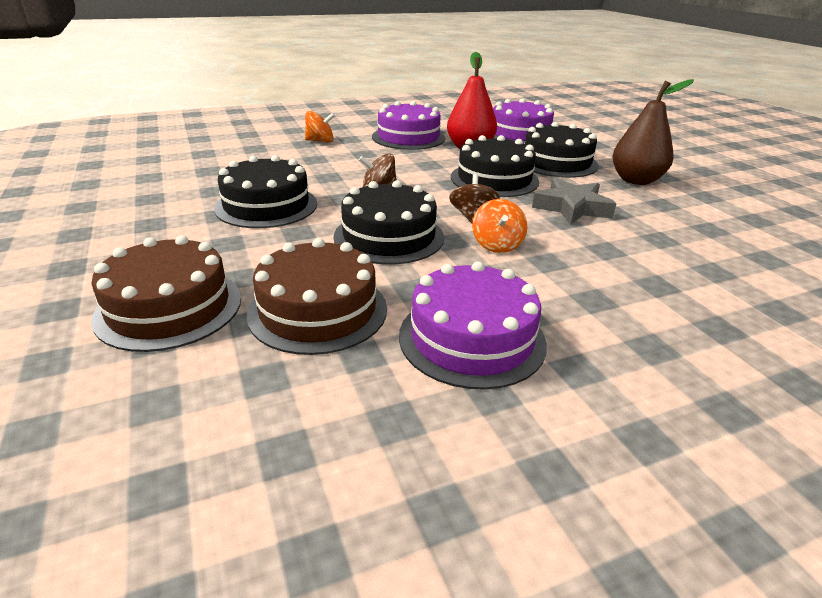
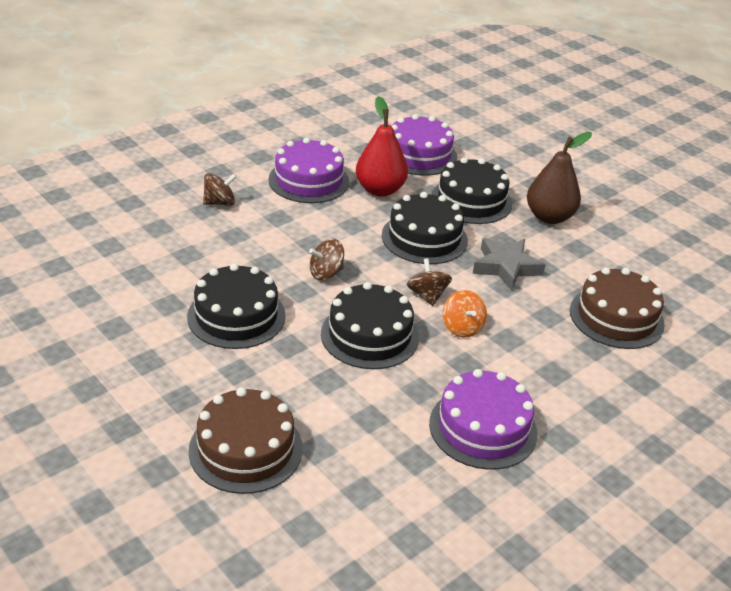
camera: 20 degrees left, 5 degrees up
(318, 310) = (361, 427): brown cake -> brown cake (616, 317)
(320, 141) = (220, 203): orange spinning top -> brown spinning top

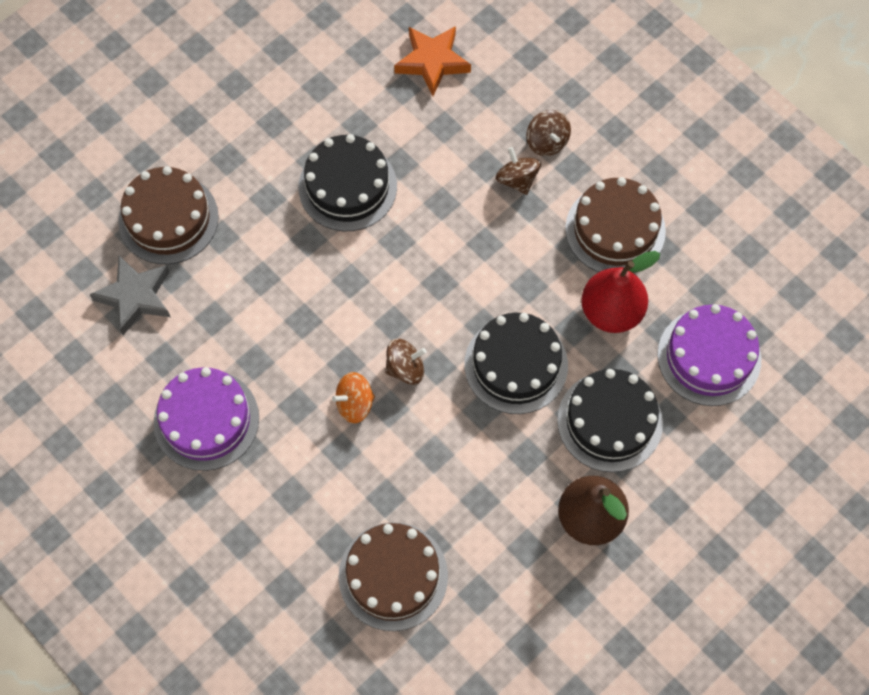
camera: 90 degrees right, 30 degrees up
(115, 255) = (432, 62): none -> orange star
(309, 180) = (615, 229): purple cake -> brown cake
(326, 273) = (431, 263): brown spinning top -> brown spinning top (517, 179)
(369, 335) = (332, 312): black cake -> none
(506, 267) = (471, 456): grey star -> grey star (135, 297)

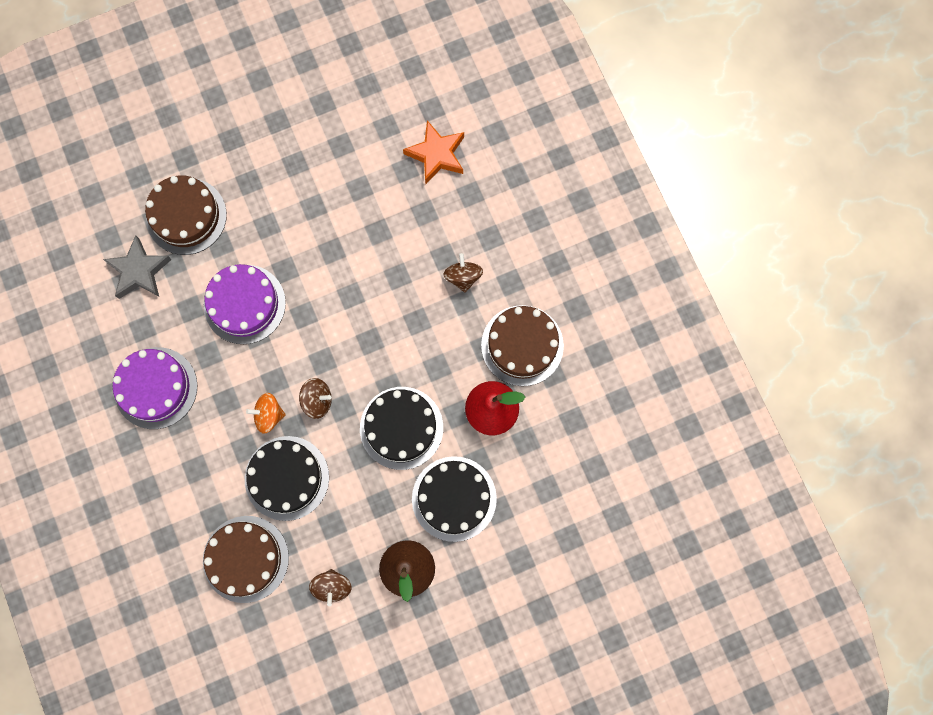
camera: 20 degrees right, 10 degrees up
(347, 186) = (330, 237): black cake -> black cake (287, 478)
(547, 142) = (499, 253): brown spinning top -> brown spinning top (332, 586)
(709, 357) = (551, 475): purple cake -> purple cake (244, 304)

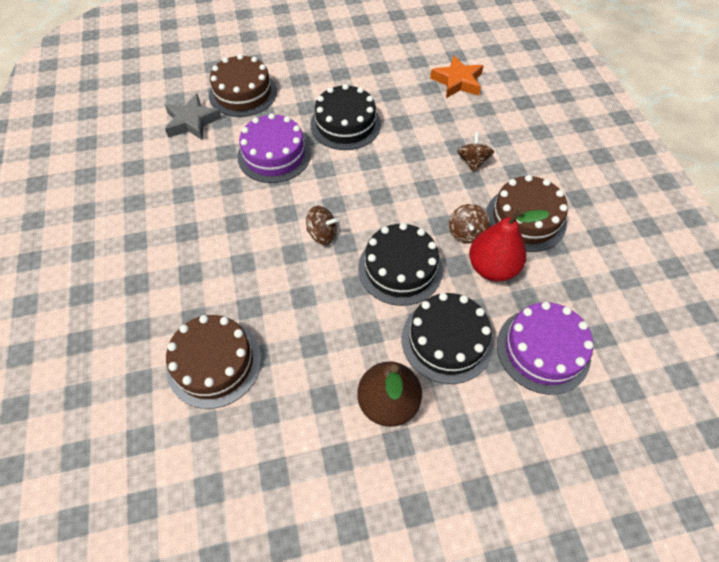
camera: 10 degrees right, 20 degrees down
(155, 388) = (176, 203): purple cake -> purple cake (543, 350)
(269, 415) = (273, 239): orange spinning top -> none
(287, 478) = (277, 294): black cake -> black cake (345, 124)
(332, 586) = (300, 407): brown spinning top -> brown spinning top (466, 233)

